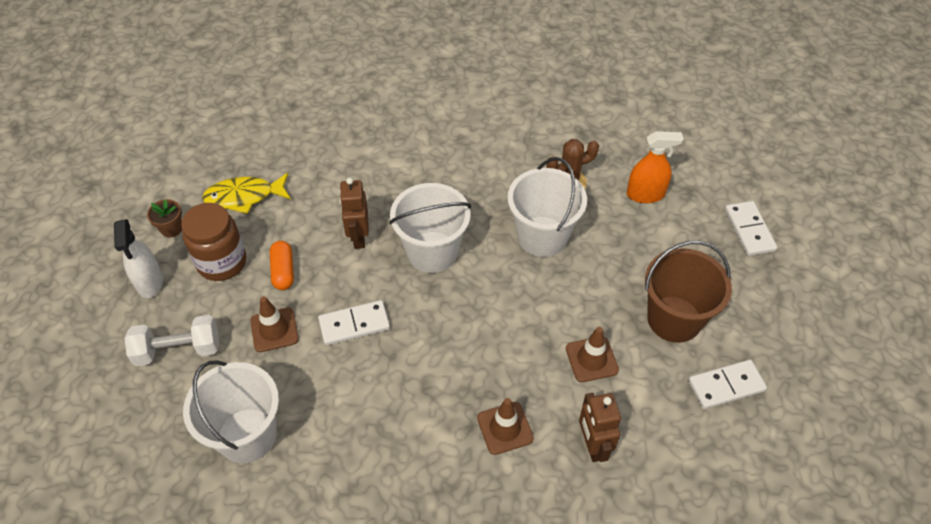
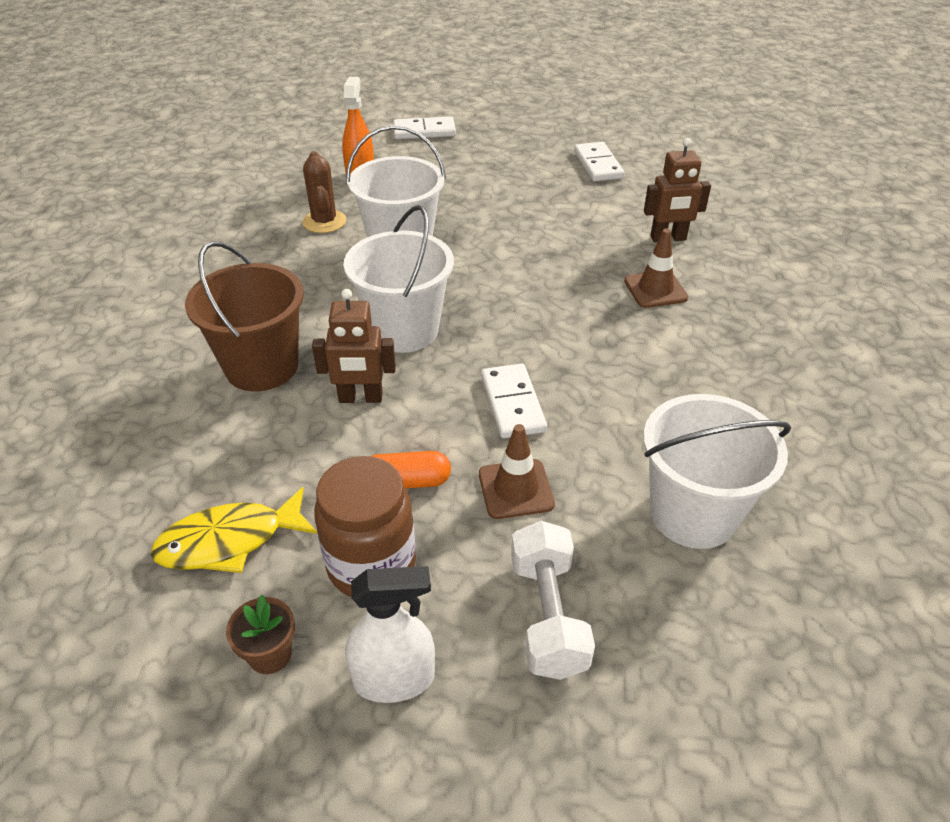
camera: 85 degrees left, 10 degrees down
(244, 197) = (229, 541): yellow fish -> yellow fish turned 75 degrees clockwise
(591, 359) = (569, 229): brown traffic cone -> none
(674, 319) = (523, 180): brown bucket -> brown bucket (262, 367)

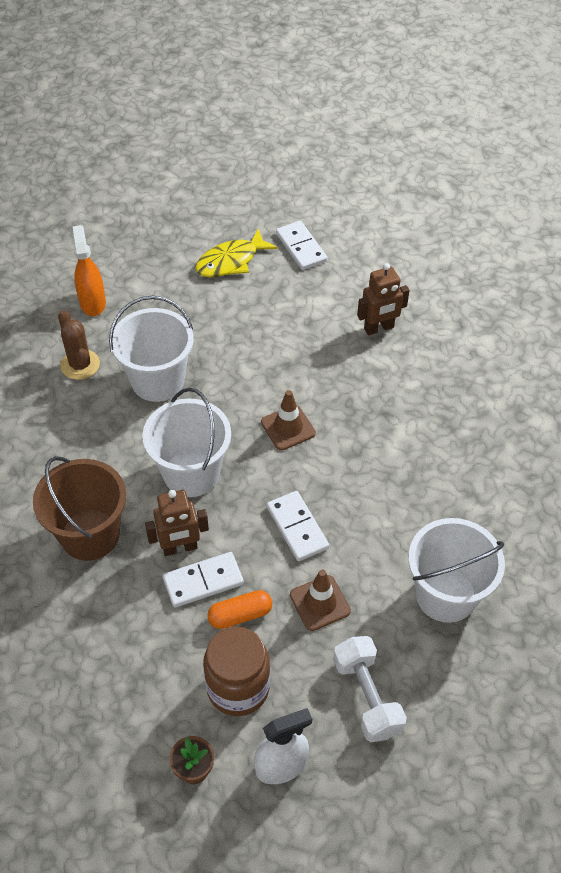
camera: 15 degrees left, 10 degrees up
(229, 541) = (130, 694): yellow fish -> yellow fish (231, 261)
(424, 131) = (131, 230): white domino -> white domino (203, 581)
(655, 289) = (379, 388): brown traffic cone -> brown traffic cone (288, 428)

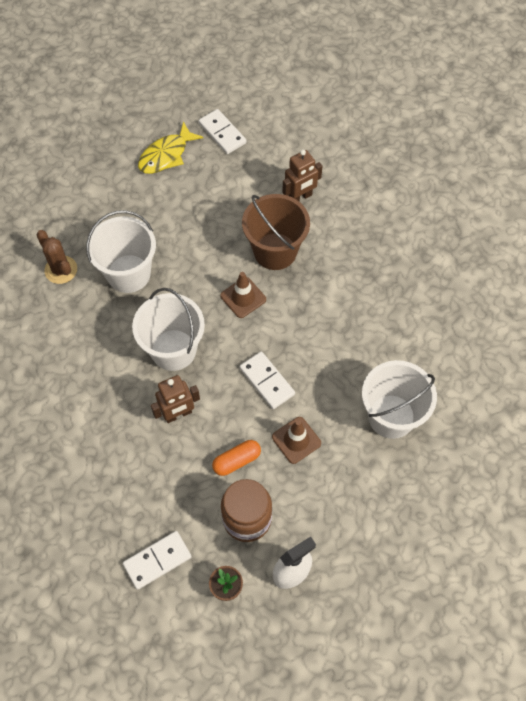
camera: 10 degrees left, 10 degrees up
(90, 534) = (104, 416): brown bucket -> brown bucket (275, 251)
(92, 303) = (58, 212): orange spray bottle -> none
(203, 581) = (202, 438): white domino -> white domino (157, 560)
(367, 696) = (346, 507): white dumbbell -> none

